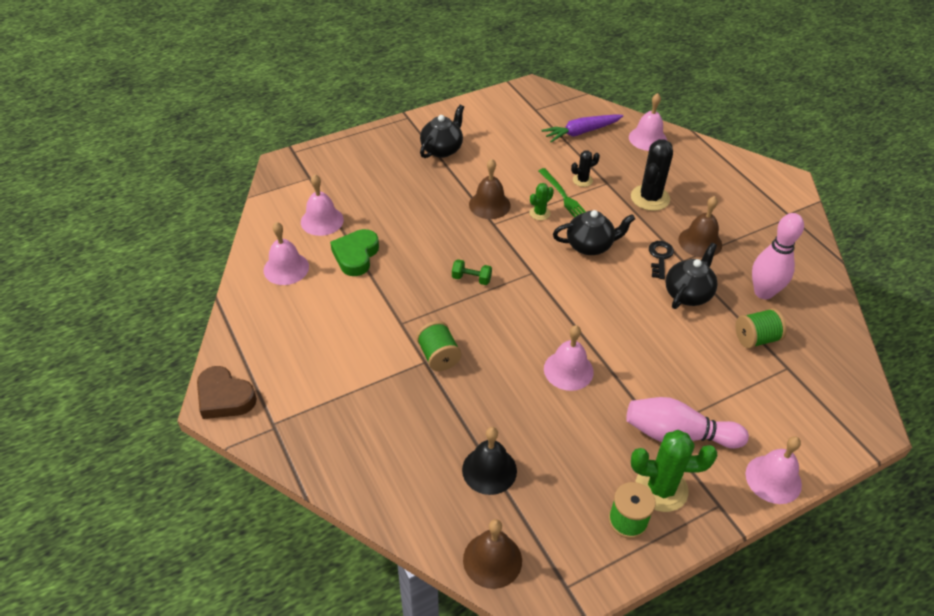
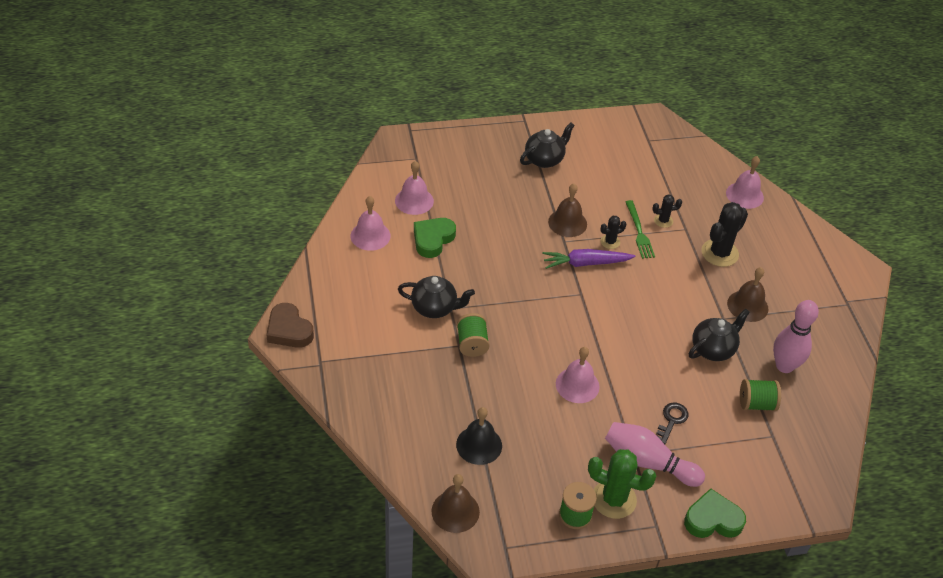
camera: 15 degrees right, 0 degrees up
(471, 279) = (525, 285): green dumbbell -> none
(539, 213) = (610, 242): green cactus -> black cactus
(581, 132) = (682, 173): purple carrot -> purple carrot (585, 263)
(590, 246) = (643, 283): black teapot -> black teapot (435, 308)
(660, 257) = (703, 310): black key -> black key (671, 420)
(773, 479) = (712, 519): pink bell -> green heart

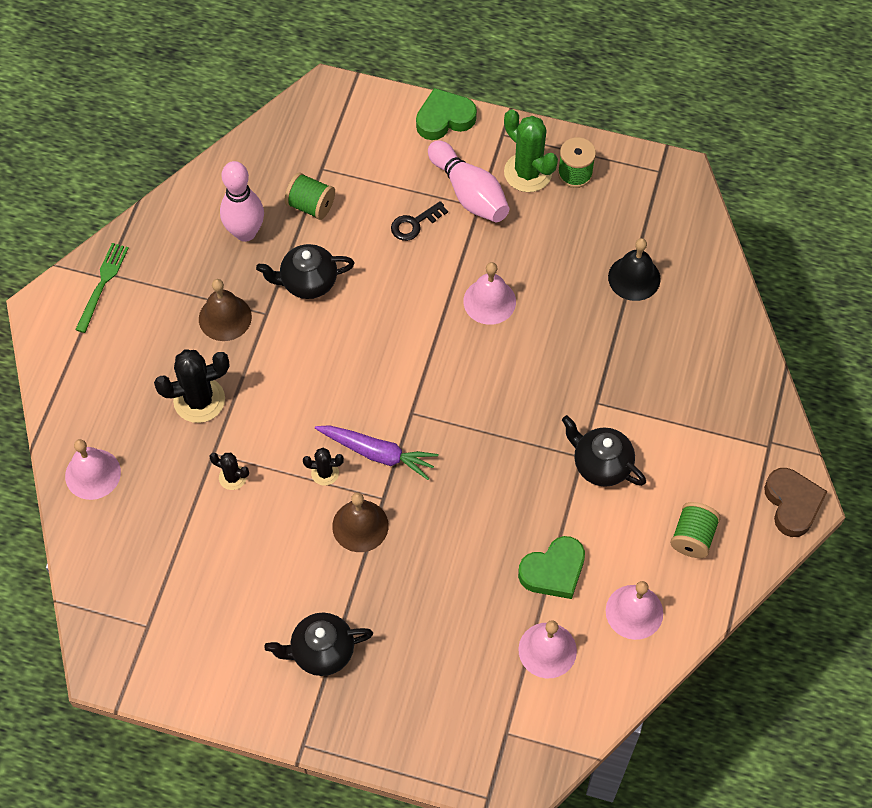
camera: 150 degrees left, 15 degrees up
(455, 511) = (692, 222): brown bell -> none
(472, 344) = (580, 398): green spool -> green spool (692, 537)
(639, 232) = (276, 473): green fork -> green fork (102, 284)
(712, 519) = (444, 118): green heart -> green heart turned 135 degrees clockwise

